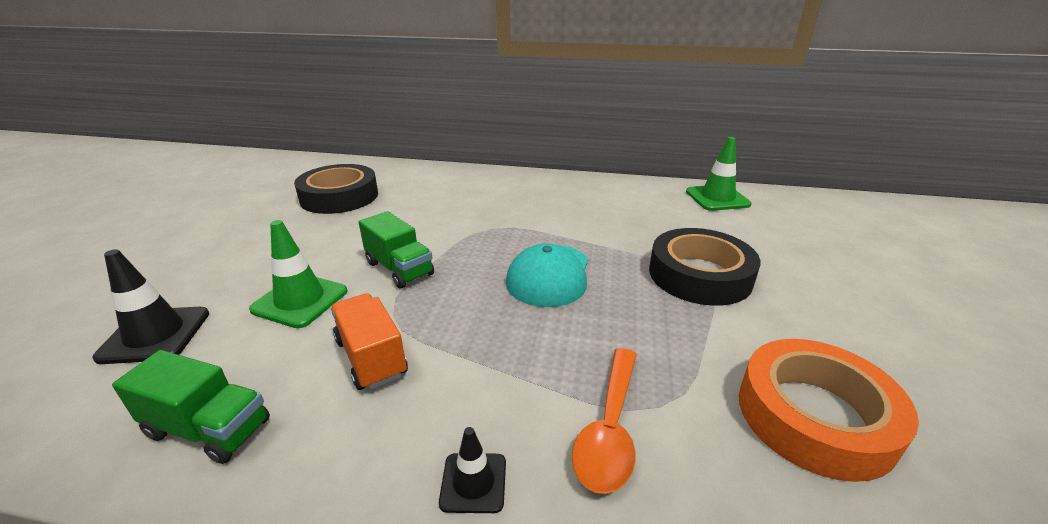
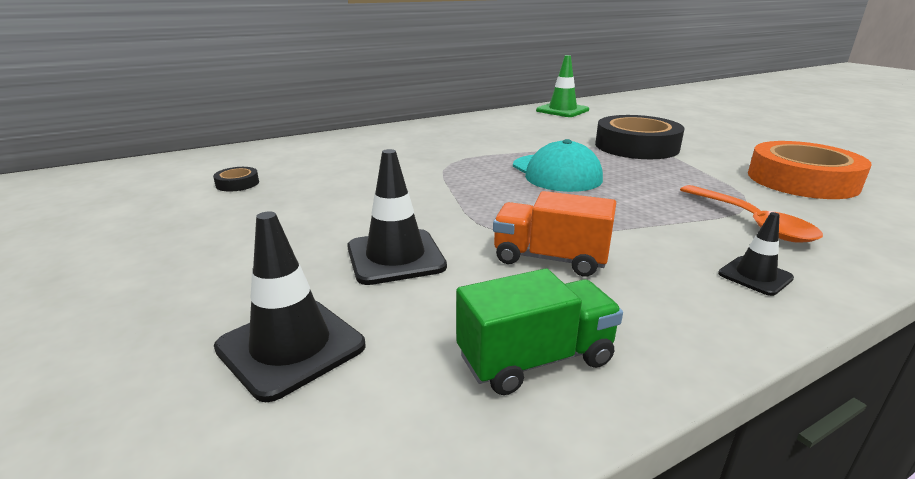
camera: 40 degrees left, 5 degrees down
(300, 300) = (395, 257): green traffic cone -> black traffic cone
(339, 196) = (237, 183): black tape -> black tape, size x0.41
(399, 269) = (436, 207): green truck -> none

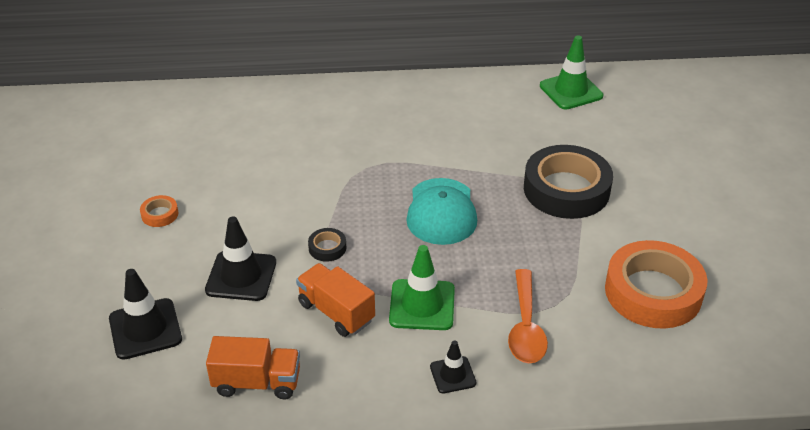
camera: 25 degrees right, 15 degrees up
(237, 183) = (183, 151): black tape -> black tape (327, 248)
(237, 231) = (160, 214): none -> orange tape
(535, 359) = (257, 382): green truck -> orange truck
(632, 231) = (422, 305): none -> green traffic cone

